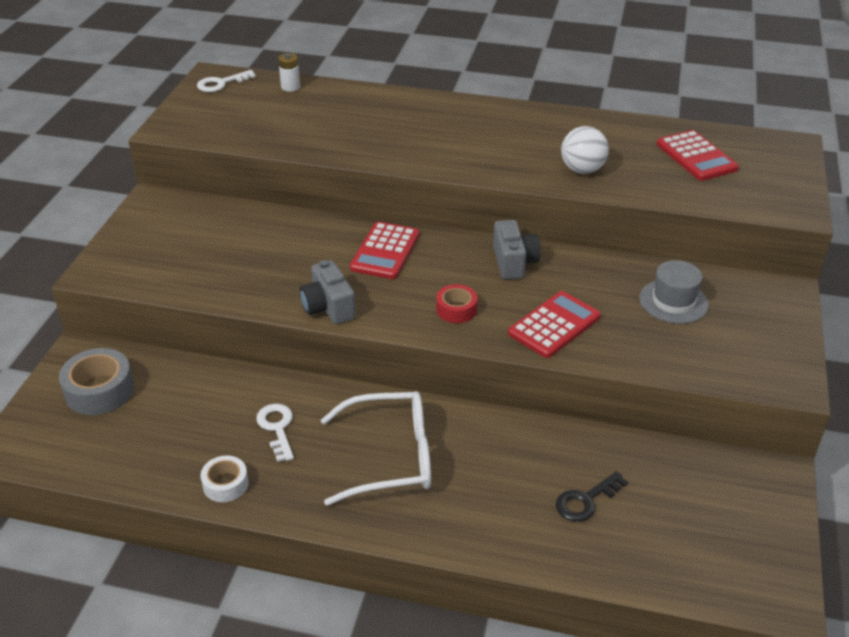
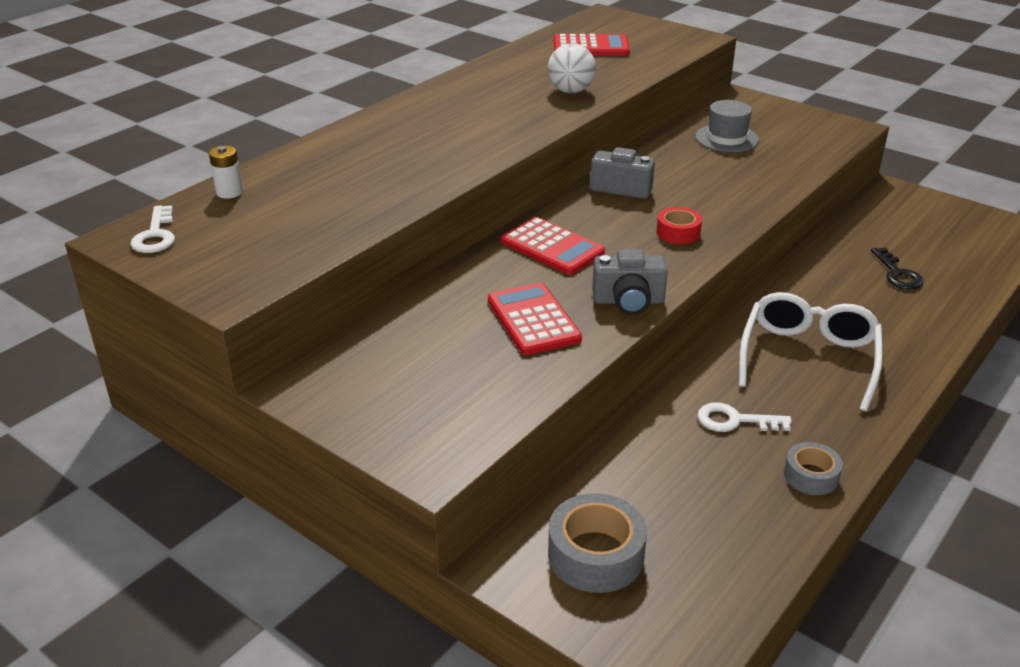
camera: 65 degrees left, 5 degrees down
(225, 484) = (811, 476): white tape -> grey tape
(554, 325) = (730, 194): red calculator -> red calculator (533, 320)

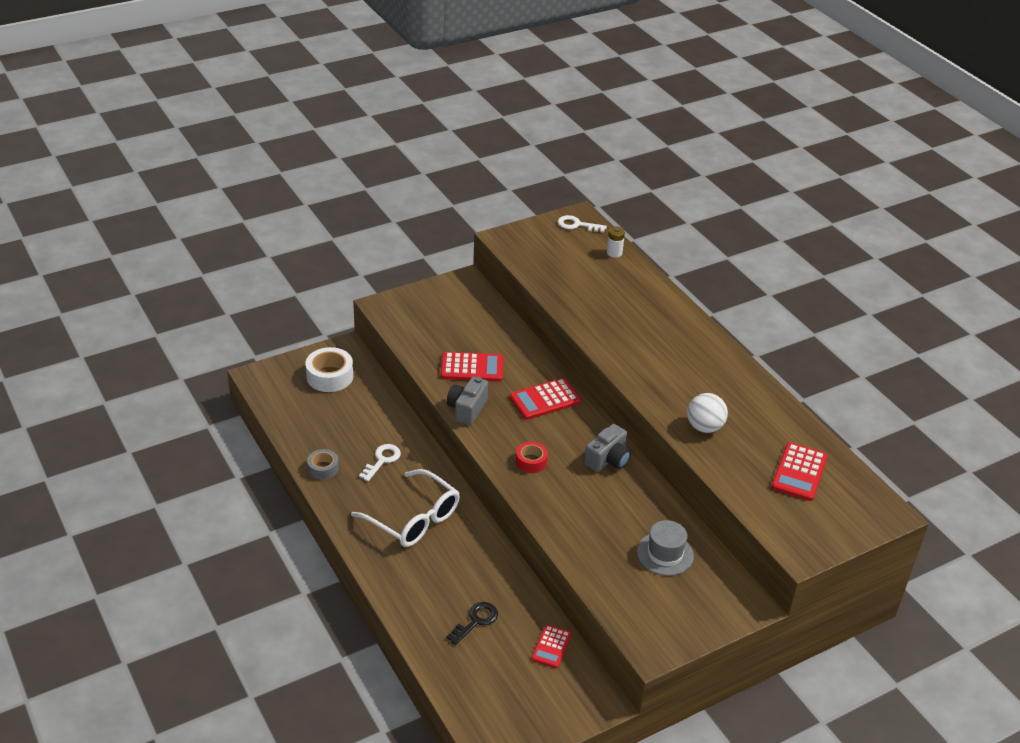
camera: 110 degrees right, 5 degrees up
(595, 555) = (330, 376): grey tape -> white tape
(868, 225) = (551, 646): none -> red calculator
(897, 273) = (476, 621): black key -> black key turned 120 degrees clockwise

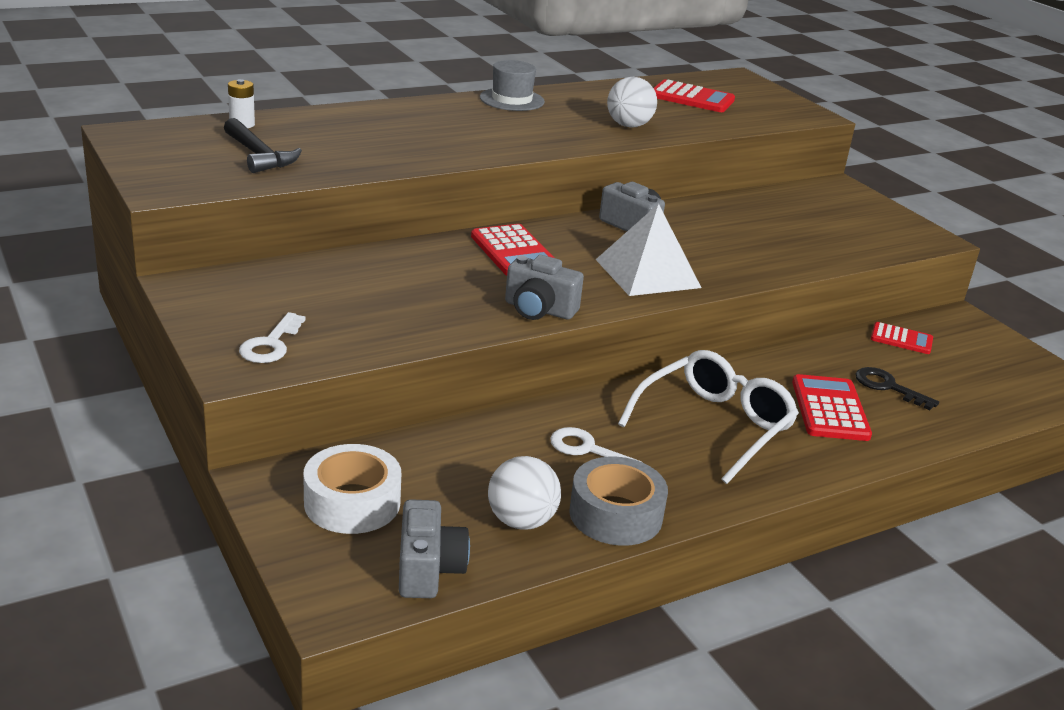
camera: 90 degrees left, 10 degrees down
(280, 402) = (428, 569): none -> grey camera
(317, 433) = (521, 521): none -> white ball
(323, 468) = (615, 514): grey tape -> grey tape, size x1.64
(472, 368) = (436, 298): red calculator -> red calculator (830, 409)
(531, 461) = (647, 273): red tape -> white pyramid
(565, 264) = (259, 156): none -> black hammer
(577, 225) = (152, 137): white key -> white key (271, 344)
(665, 554) = (785, 214): grey hat -> grey hat (512, 100)

